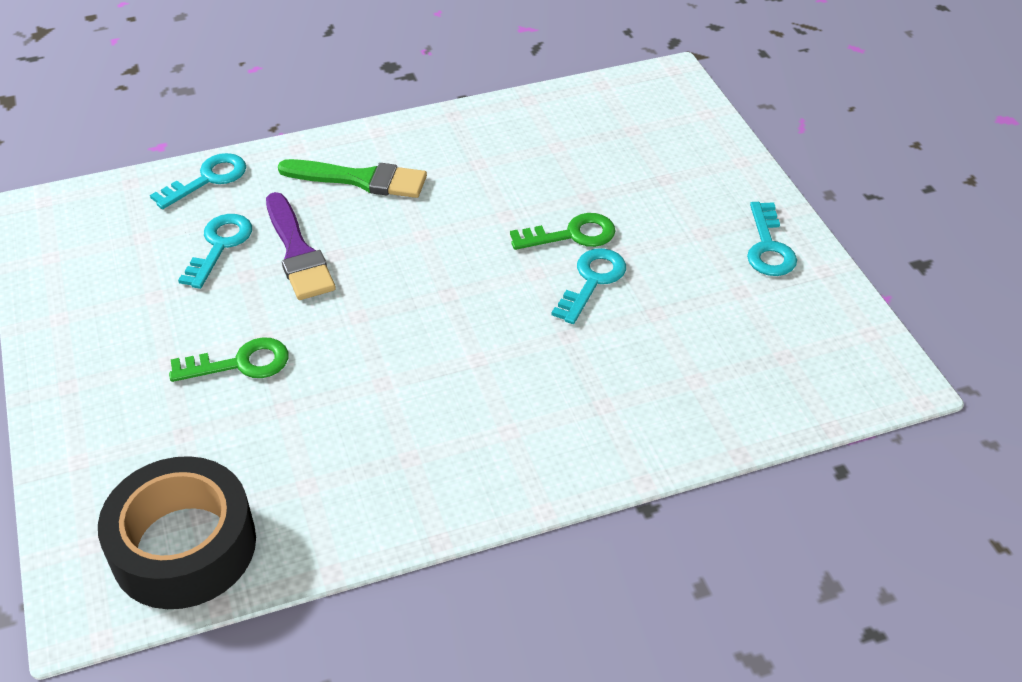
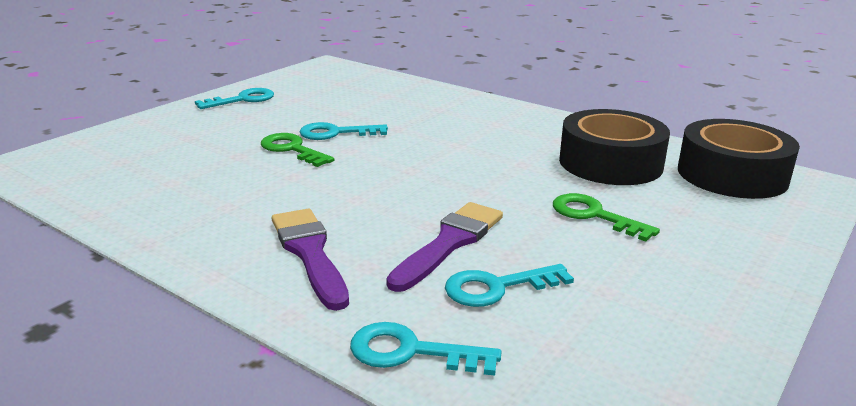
camera: 125 degrees left, 20 degrees down
(314, 458) = (610, 163): none -> black tape
(361, 179) = (309, 253): green brush -> purple brush

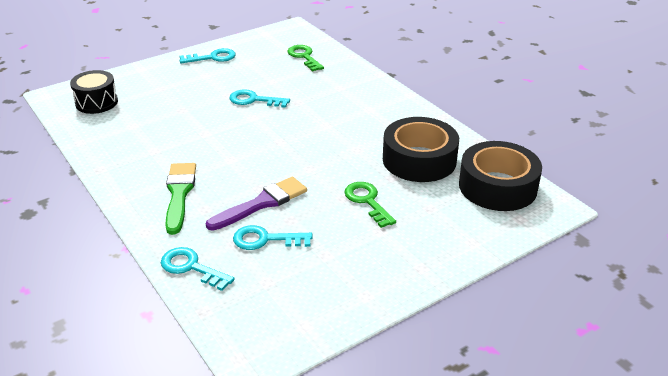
camera: 20 degrees right, 10 degrees up
(93, 164) = (96, 102): none -> black drum
(292, 149) = (217, 110): green key -> green key (304, 57)
(309, 253) = (179, 194): purple brush -> green brush

